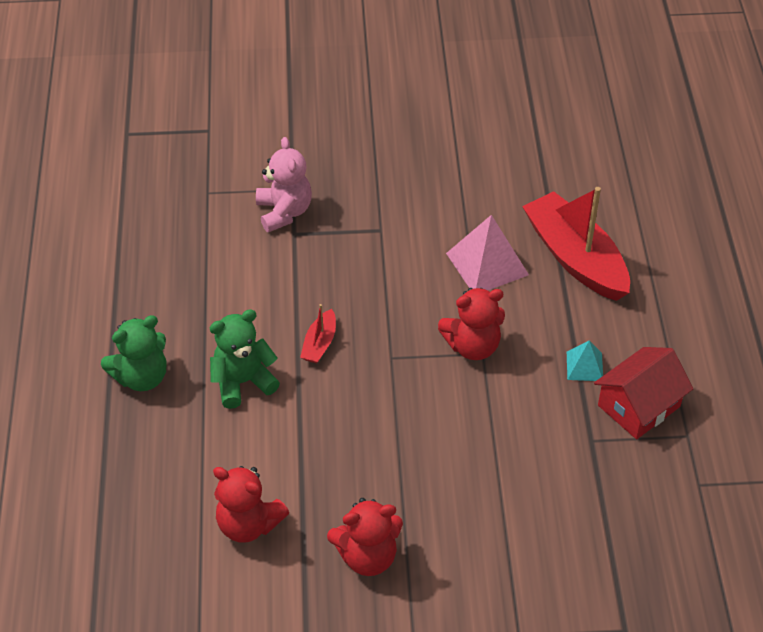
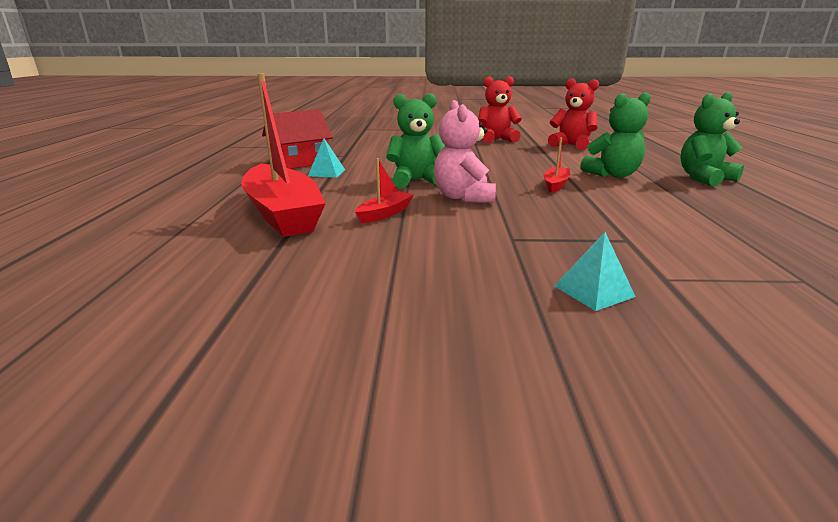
camera: 175 degrees left, 25 degrees down
(284, 212) = (657, 256): pink teddy bear -> pink teddy bear (463, 197)
(340, 174) = (593, 291): none -> turquoise pyramid
(472, 346) = (416, 181): red teddy bear -> green teddy bear
(487, 264) = (385, 213): pink pyramid -> red boat

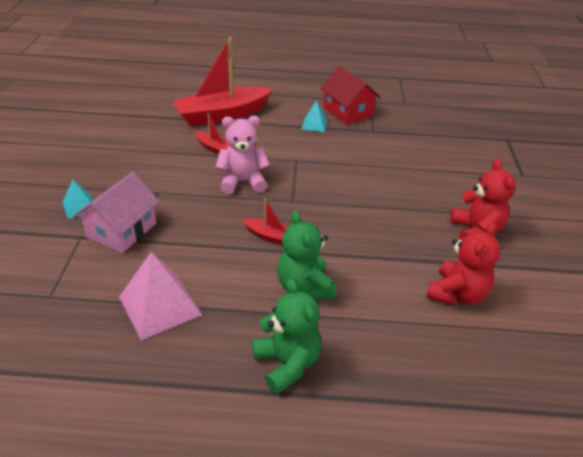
camera: 90 degrees right, 15 degrees up
(416, 181) = (289, 163): green teddy bear -> none
(618, 251) = (122, 230): none -> pink house
(714, 219) = (160, 305): none -> pink pyramid

